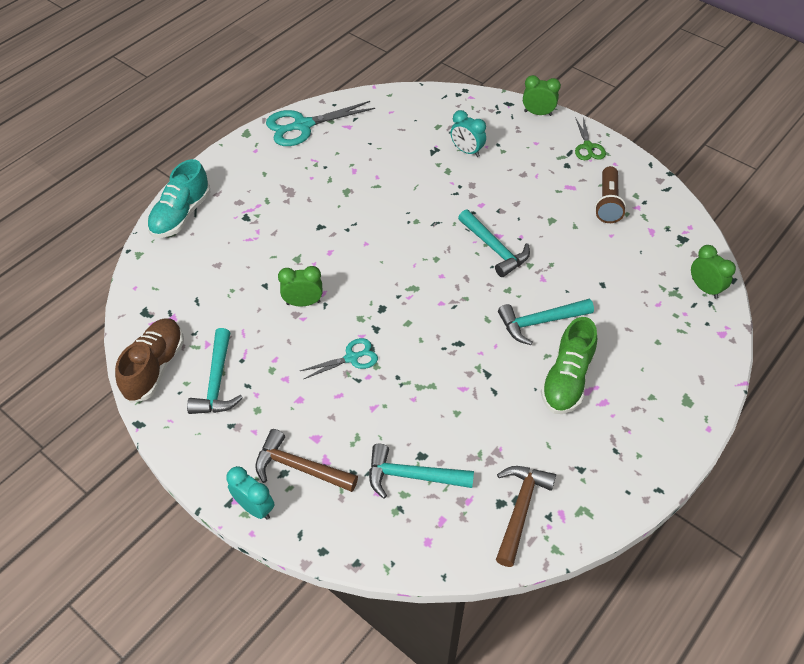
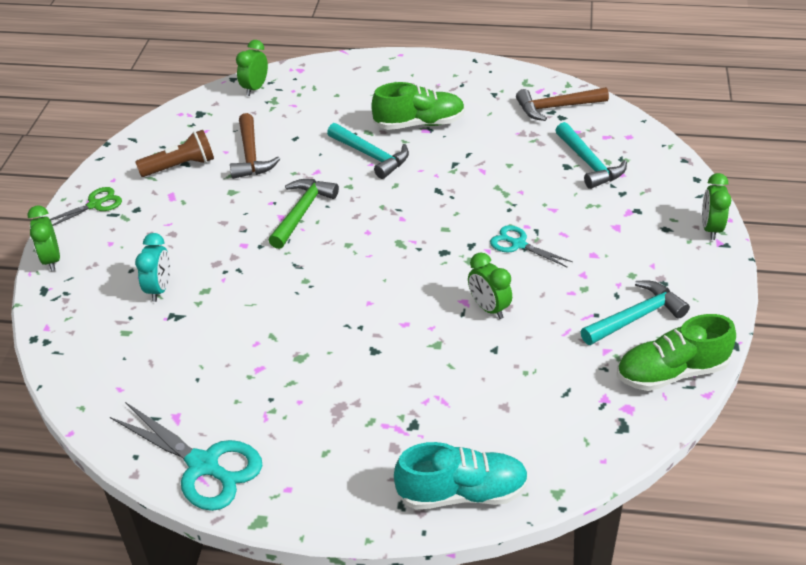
camera: 120 degrees left, 10 degrees down
(155, 367) = (671, 372): brown shoe -> green shoe
(255, 507) = (710, 229): turquoise clock -> green clock
(300, 467) = (651, 222): brown hammer -> brown hammer (250, 155)
(494, 249) = (302, 212): turquoise hammer -> green hammer

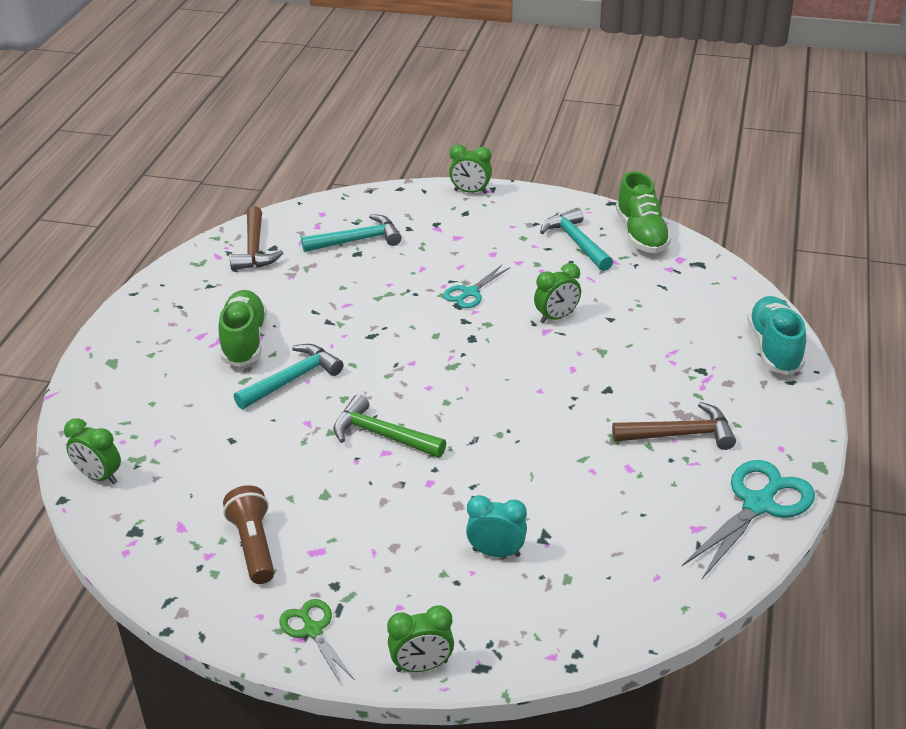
camera: 85 degrees left, 5 degrees down
(250, 155) = (254, 479): brown hammer -> brown hammer (680, 435)

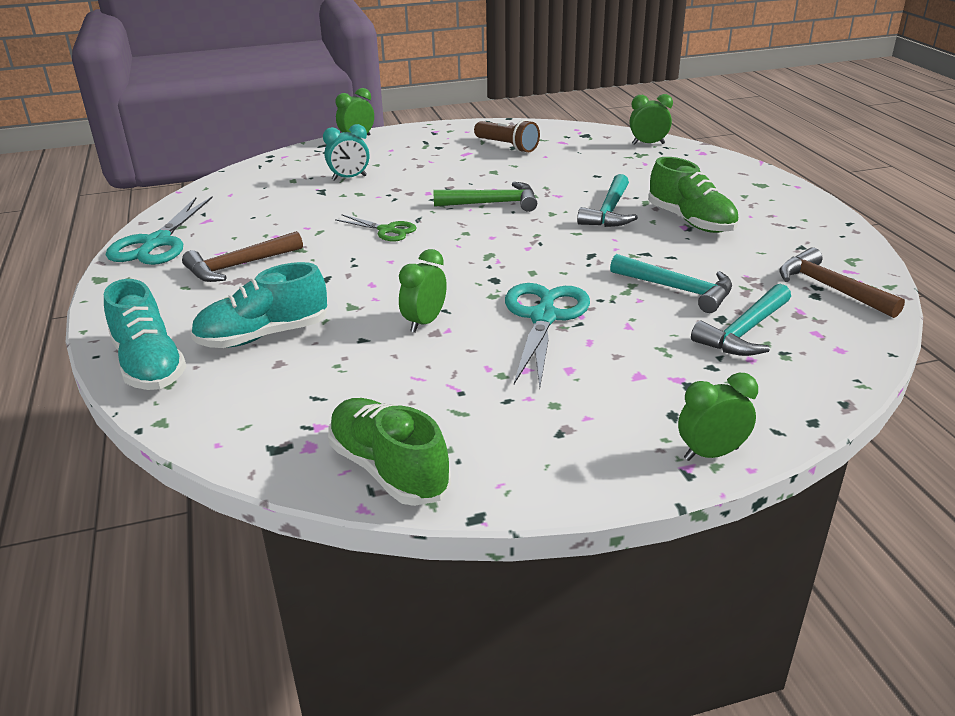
camera: 150 degrees right, 5 degrees down
(313, 630) = (431, 134): green scissors -> green scissors (386, 230)
(470, 293) = (544, 317): turquoise scissors -> turquoise scissors, size x1.74
(576, 242) = (475, 422): turquoise hammer -> turquoise hammer (677, 289)
(682, 346) = (263, 336): none -> turquoise shoe

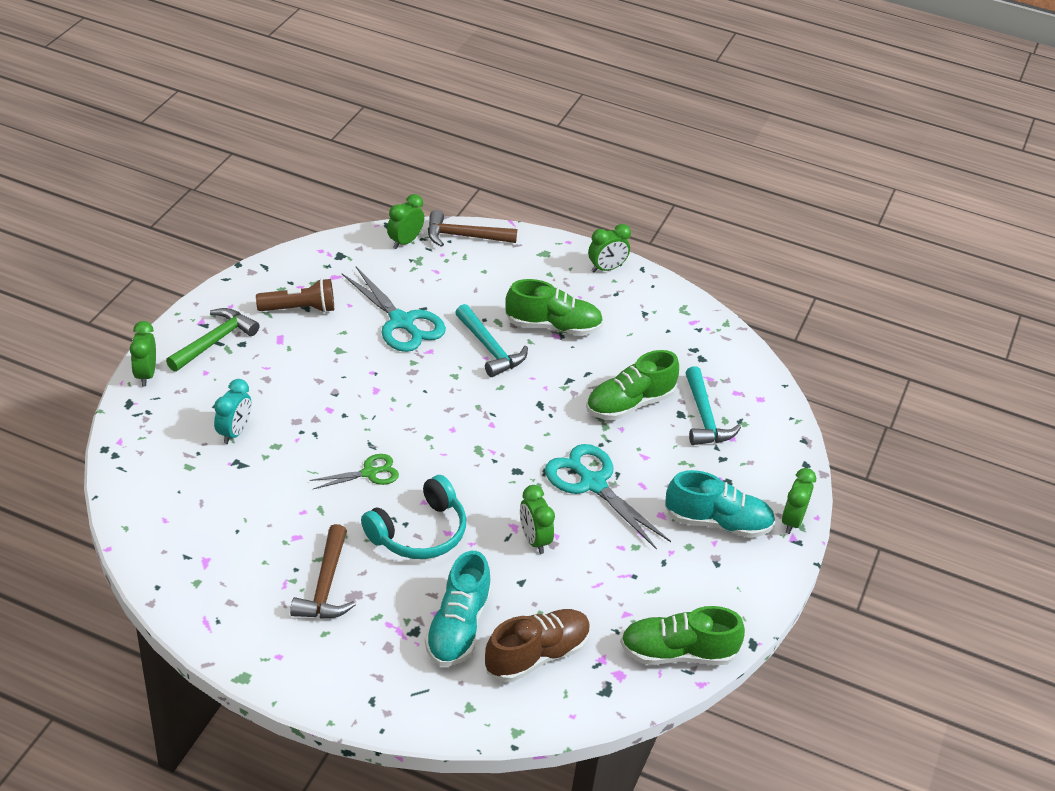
camera: 55 degrees left, 10 degrees up
(149, 365) = (431, 706): turquoise shoe -> turquoise shoe (717, 522)
(157, 243) = (213, 613): turquoise scissors -> turquoise scissors (401, 322)
(277, 388) = (537, 655): none -> brown shoe
(352, 273) = (419, 532): none -> turquoise headphones
(492, 203) = (398, 391): green hammer -> green hammer (214, 341)
(677, 289) = (629, 404): turquoise hammer -> green shoe
(809, 211) = (606, 268): none -> green clock
(830, 288) = (701, 346): brown hammer -> brown hammer (464, 236)

